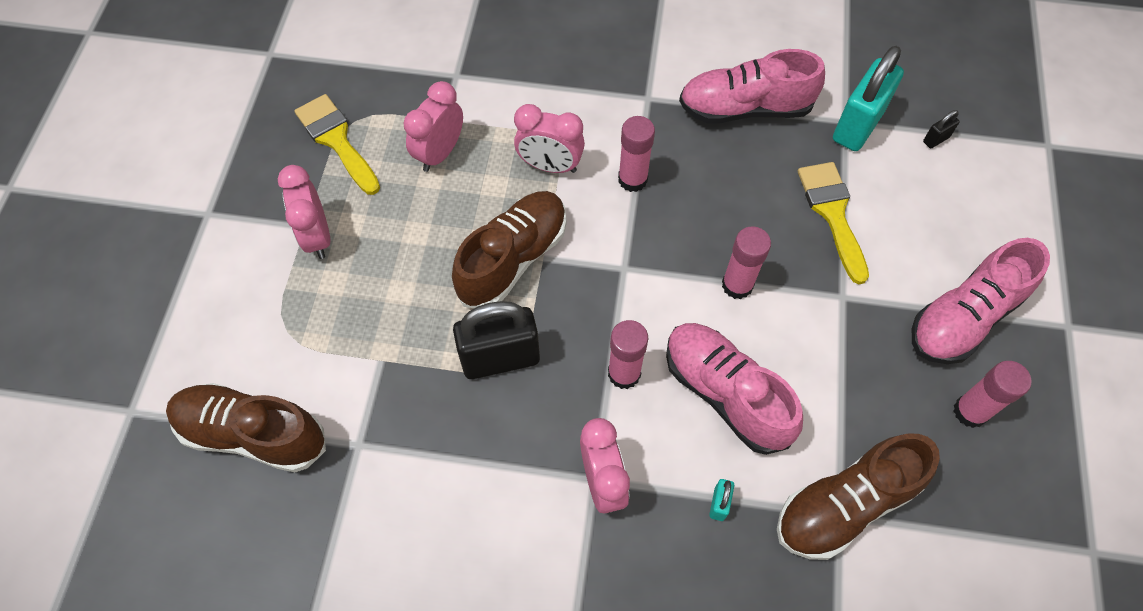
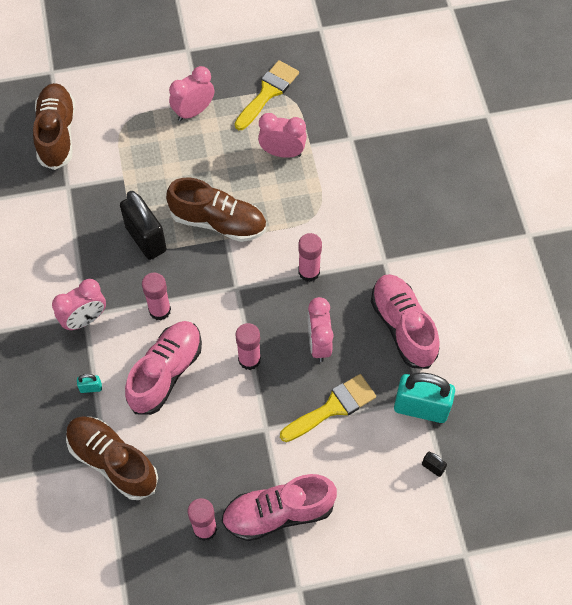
camera: 70 degrees right, 0 degrees up
(550, 166) = (299, 219): pink clock -> pink clock (319, 343)
(963, 318) = (278, 513): pink shoe -> pink shoe turned 45 degrees counterclockwise

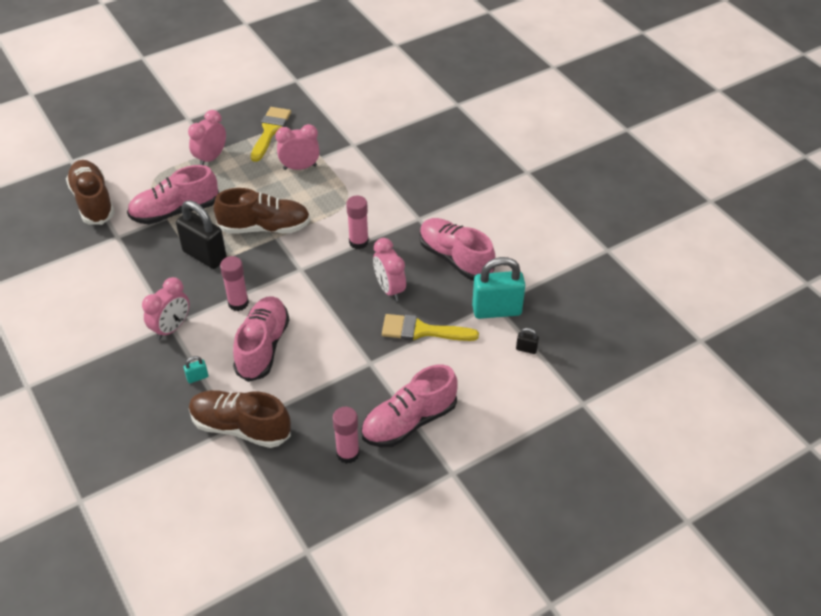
camera: 20 degrees left, 15 degrees down
(134, 172) = (175, 211): none -> pink shoe
(249, 359) = (334, 317): pink glue stick -> none
(333, 407) = (422, 331): yellow brush -> yellow brush turned 120 degrees counterclockwise

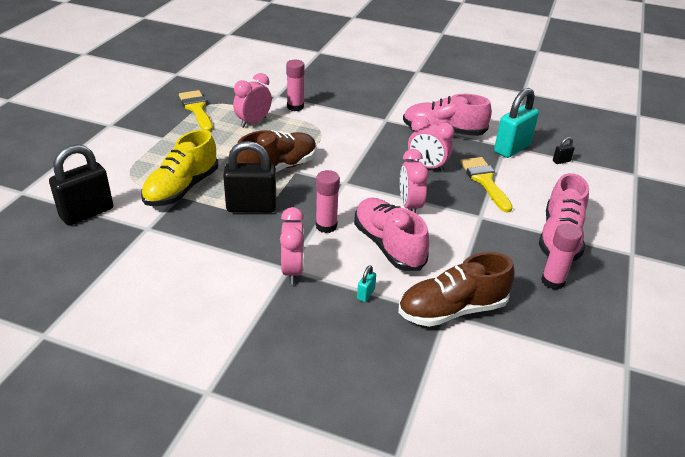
camera: 40 degrees left, 10 degrees down
(93, 202) = (87, 213): brown shoe -> black padlock
(175, 211) = (181, 189): pink shoe -> yellow shoe
(211, 158) = (167, 142): pink clock -> pink clock (410, 206)
(358, 242) = (364, 149): pink glue stick -> pink glue stick (295, 107)
(422, 331) = (484, 181): yellow brush -> yellow brush turned 105 degrees clockwise

